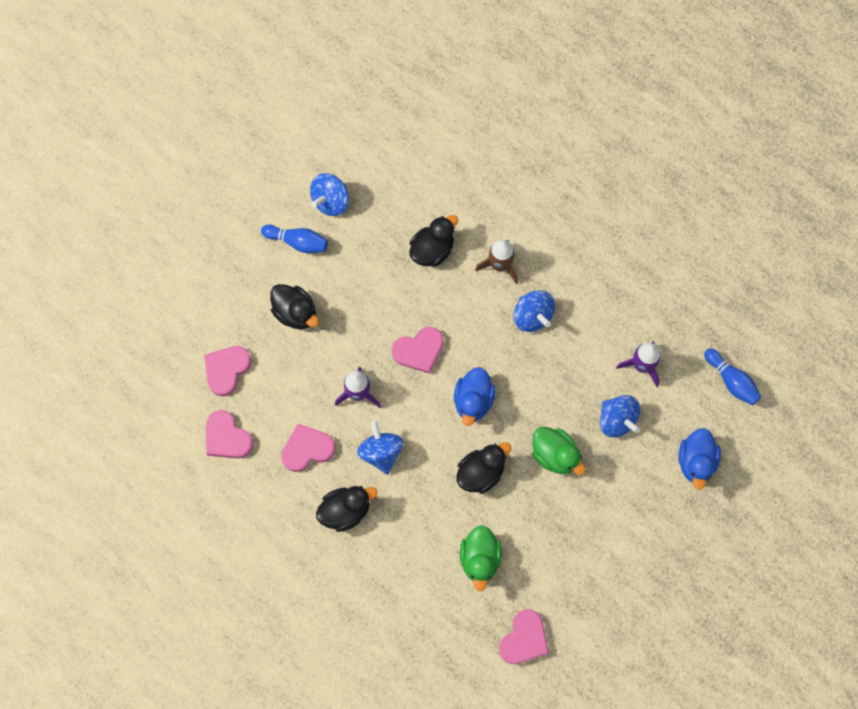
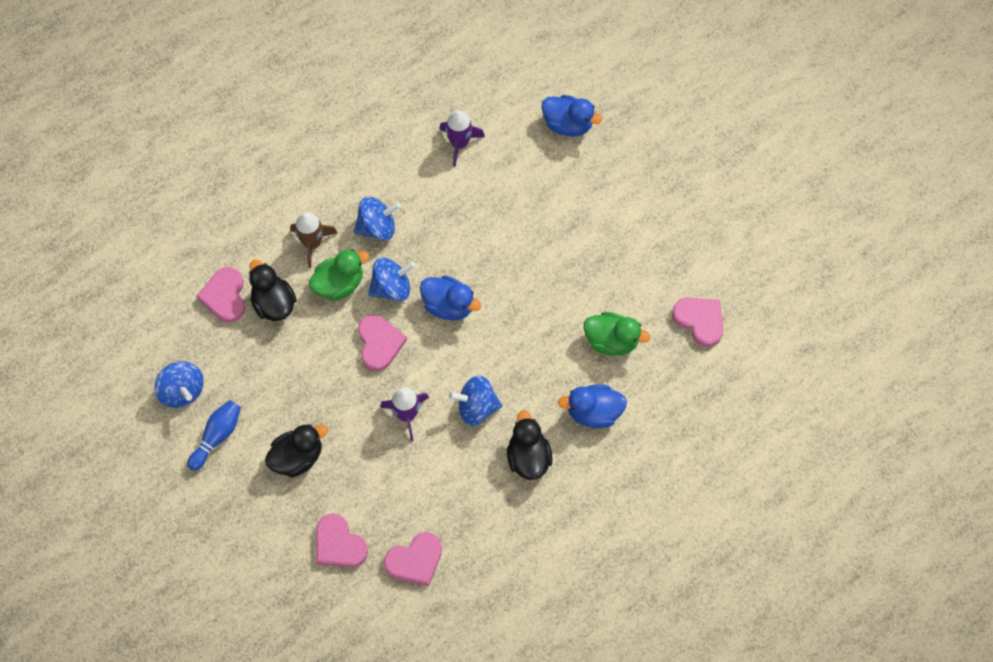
camera: 75 degrees left, 5 degrees down
(307, 449) = (452, 480): pink heart -> pink heart (225, 296)
(404, 559) = (593, 412): none -> blue duck
(481, 473) = (525, 317): black duck -> none
(555, 455) = (526, 245): green duck -> green duck (339, 284)
(616, 420) = (507, 181): blue spinning top -> blue spinning top (392, 287)
(731, 381) = (498, 72): blue bowling pin -> none

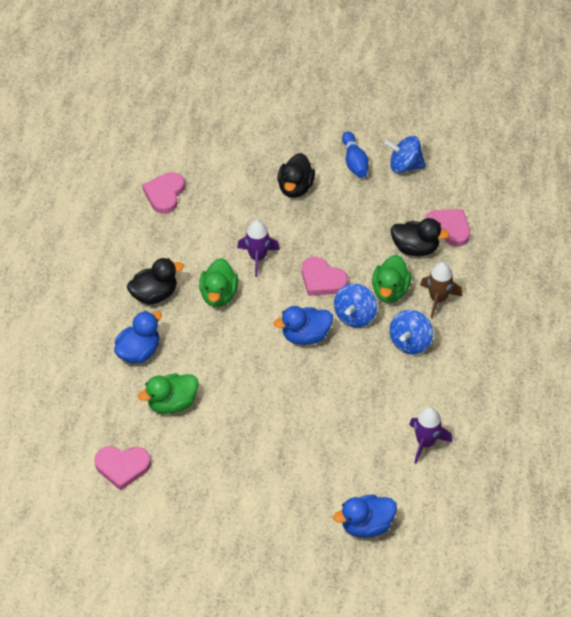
camera: 135 degrees right, 15 degrees down
(339, 544) = (218, 169): pink heart -> none
(476, 407) = (218, 295): blue spinning top -> green duck
(528, 457) = (154, 294): black duck -> black duck turned 60 degrees counterclockwise

